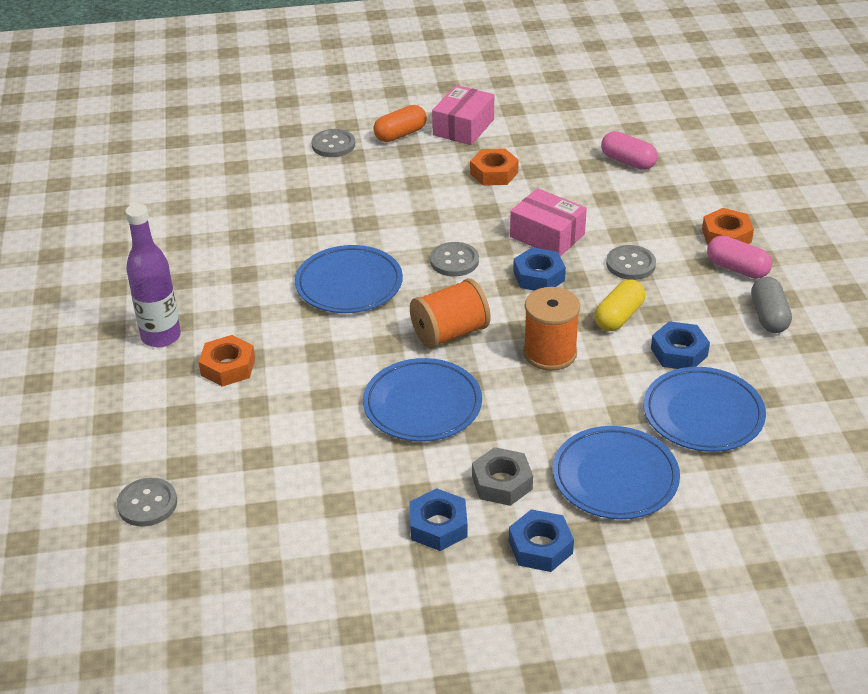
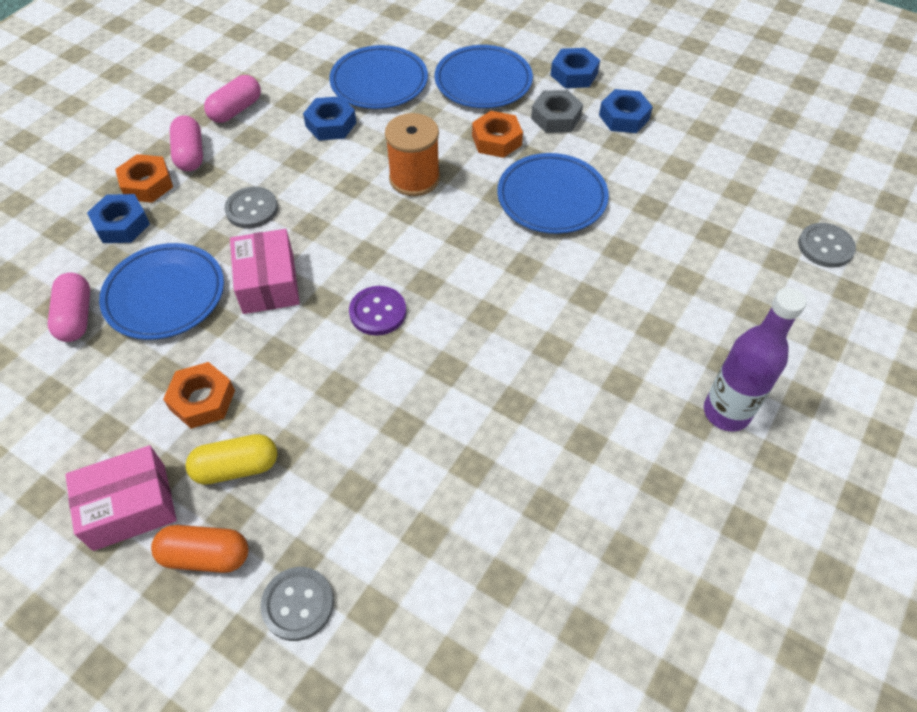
camera: 140 degrees left, 15 degrees up
(228, 367) = (682, 332): orange nut -> orange nut (496, 140)
(349, 284) = (496, 352): blue plate -> blue plate (165, 295)
(450, 333) = (466, 242): orange spool -> none
(454, 261) = (378, 312): grey button -> purple button
(539, 276) = (332, 247): blue nut -> blue nut (121, 224)
(619, 317) = (328, 173): yellow capsule -> yellow capsule (236, 467)
(768, 316) = (236, 110): grey capsule -> pink capsule

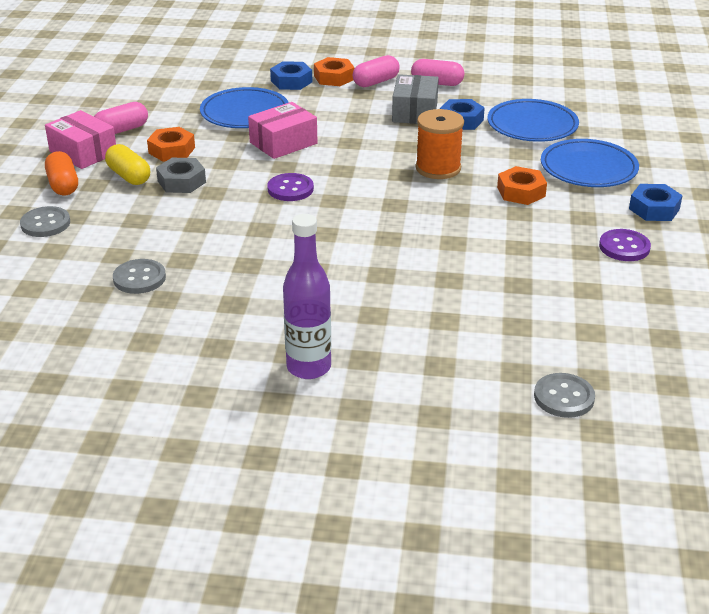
camera: 65 degrees right, 20 degrees down
(76, 317) = (206, 93): pink capsule -> pink capsule (121, 130)
(252, 209) = (345, 117): grey button -> grey button (139, 278)
(285, 150) = (414, 112): none -> grey box
(551, 198) = (478, 233): blue plate -> none
(556, 117) = (582, 213): grey nut -> grey nut (181, 182)
(624, 117) = (624, 247): blue nut -> purple button

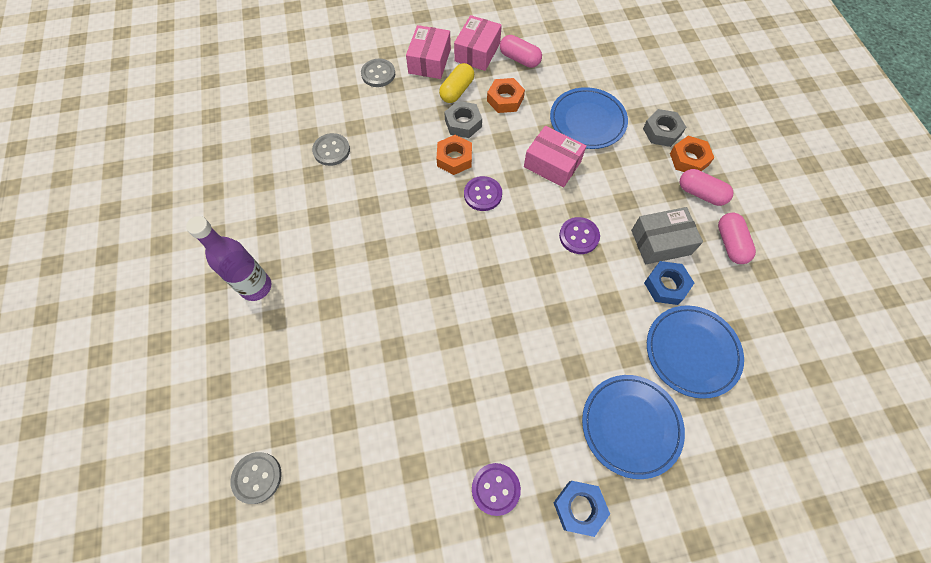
camera: 70 degrees right, 30 degrees up
(63, 185) = (429, 61): orange capsule -> pink box
(291, 81) = (662, 132): blue nut -> grey nut
(381, 148) = (579, 236): none -> purple button
(438, 168) = (566, 291): orange spool -> none
(521, 192) = (556, 372): orange nut -> orange nut (454, 158)

